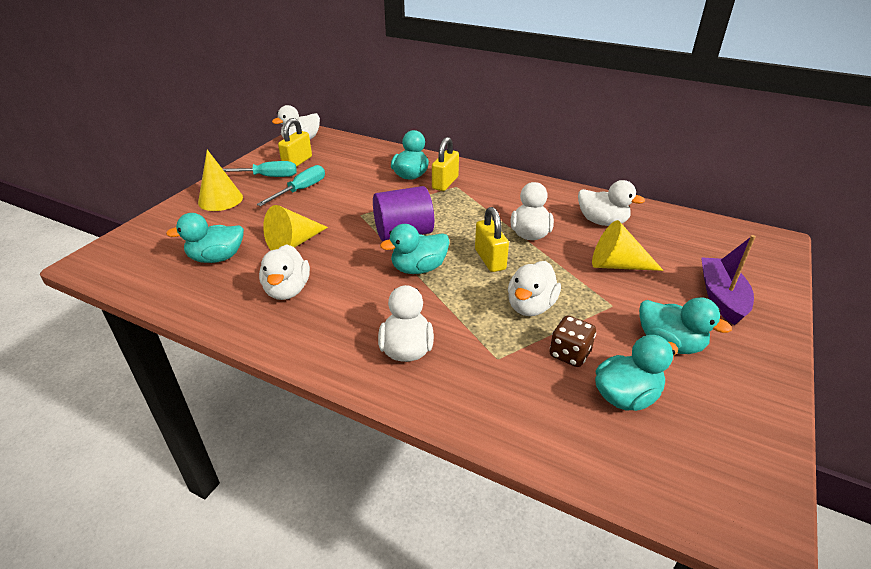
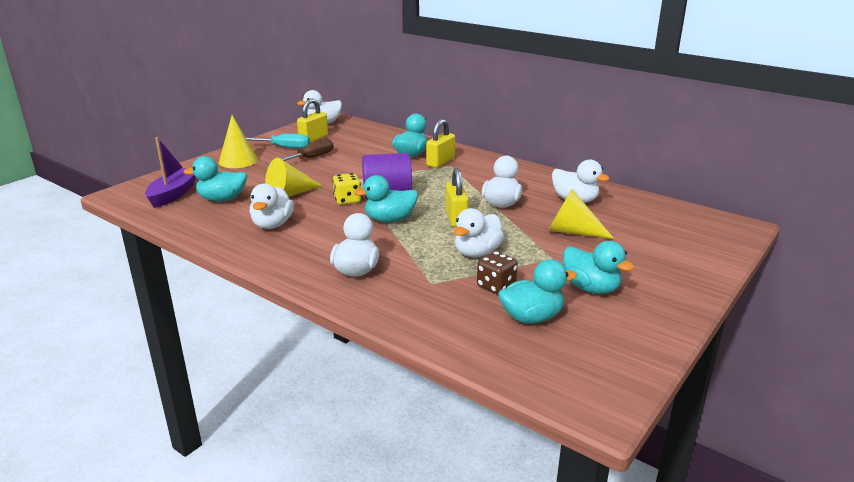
camera: 10 degrees right, 10 degrees down
(301, 190) = (309, 159): turquoise screwdriver -> brown screwdriver
(362, 245) = (347, 200): none -> yellow dice
(721, 297) = (659, 262): purple boat -> purple boat (173, 194)

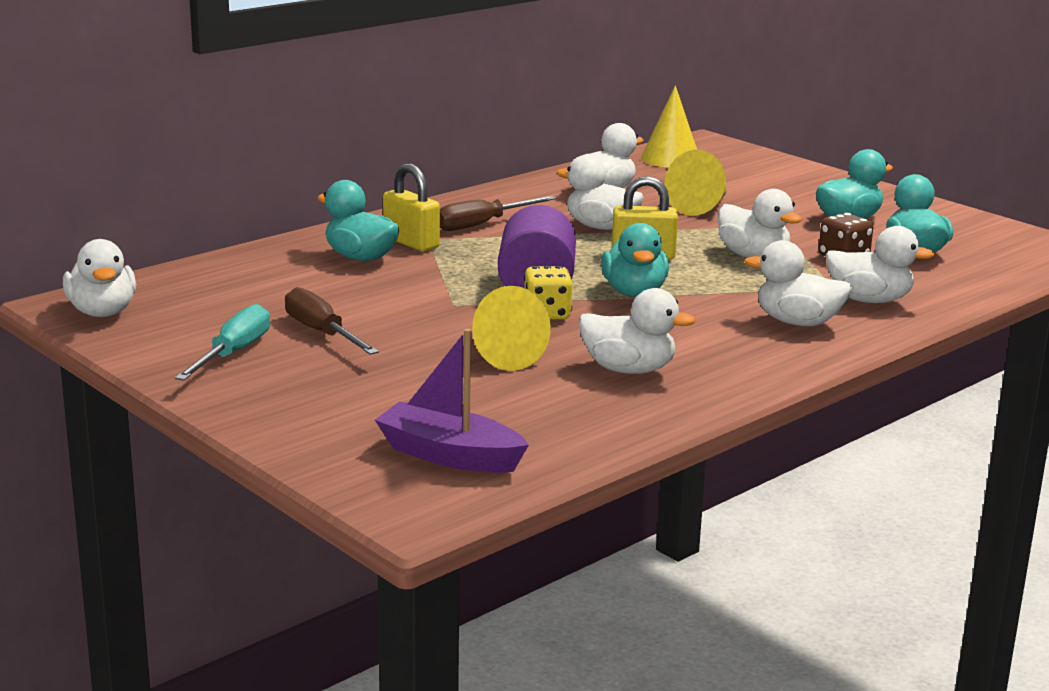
camera: 80 degrees left, 5 degrees down
(222, 199) = (497, 409): turquoise duck -> none
(238, 161) = (285, 395): yellow cone -> yellow cone (670, 159)
(313, 139) = (200, 324): yellow padlock -> none
(409, 296) = (869, 300): none -> white duck
(482, 174) = (482, 224): none -> brown screwdriver

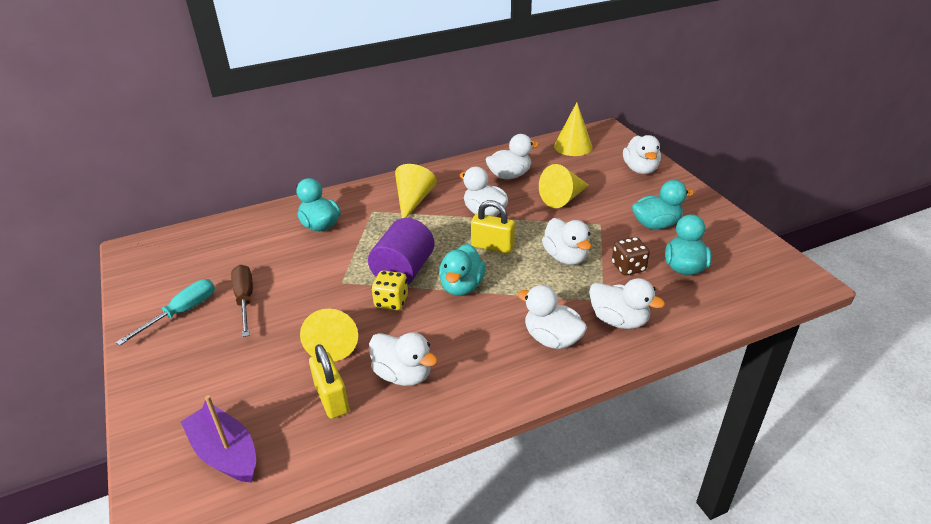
camera: 20 degrees right, 15 degrees up
(102, 312) = (143, 259): white duck -> white duck (640, 169)
(411, 242) = (359, 214): yellow padlock -> yellow padlock (332, 398)
(482, 224) = (413, 201): brown screwdriver -> yellow cone

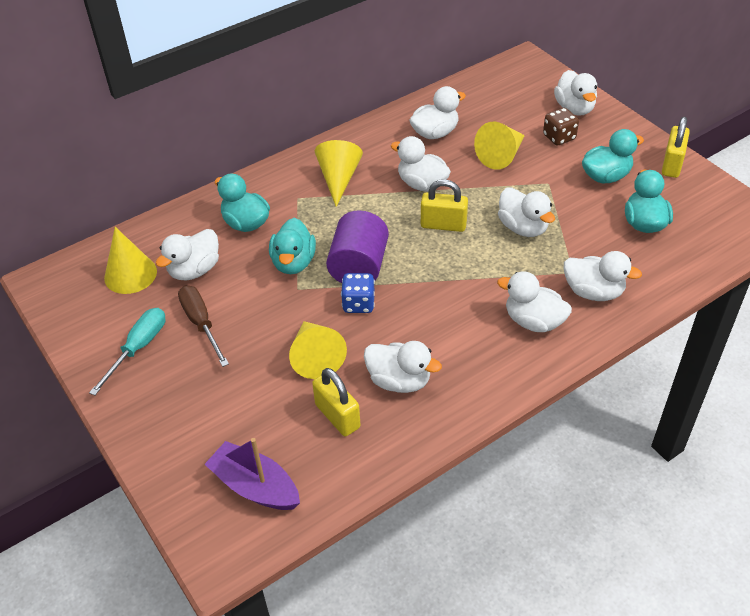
camera: 10 degrees left, 10 degrees up
(260, 256) = (194, 270): none -> white duck
(391, 302) = (358, 304): yellow dice -> blue dice
(462, 286) = (426, 276): turquoise duck -> turquoise duck (293, 262)
(573, 146) = (494, 86): yellow cone -> yellow cone (130, 274)
(628, 267) = (589, 231): brown dice -> brown dice (559, 137)
(722, 222) = (672, 164): none -> yellow padlock

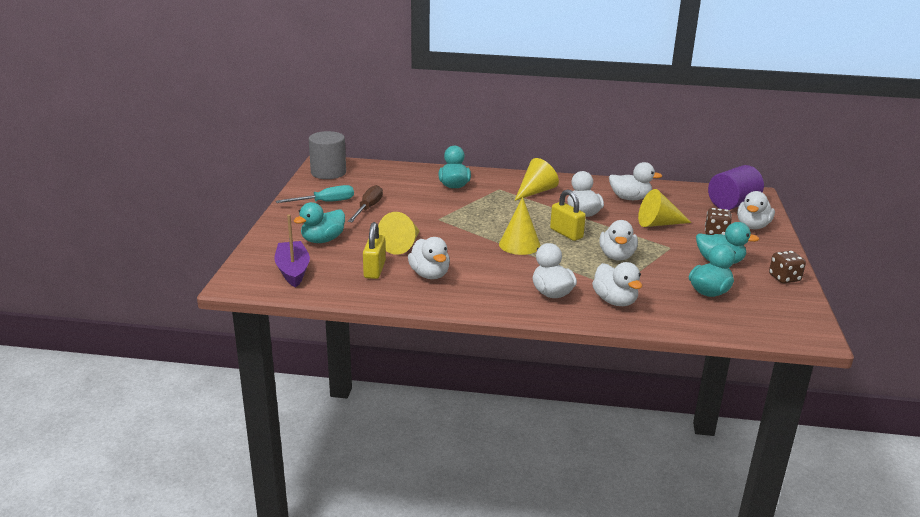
camera: 40 degrees right, 20 degrees down
(72, 294) = (328, 172): none -> grey cylinder
(130, 274) = (366, 178): yellow cone -> yellow cone (519, 245)
(194, 270) = (398, 190): white duck -> none
(293, 262) = (453, 209): turquoise duck -> turquoise duck (322, 240)
(358, 267) = (485, 226): purple cylinder -> purple cylinder (732, 204)
(358, 304) = (460, 239): blue dice -> none
(672, 164) = (784, 278): yellow padlock -> brown dice

